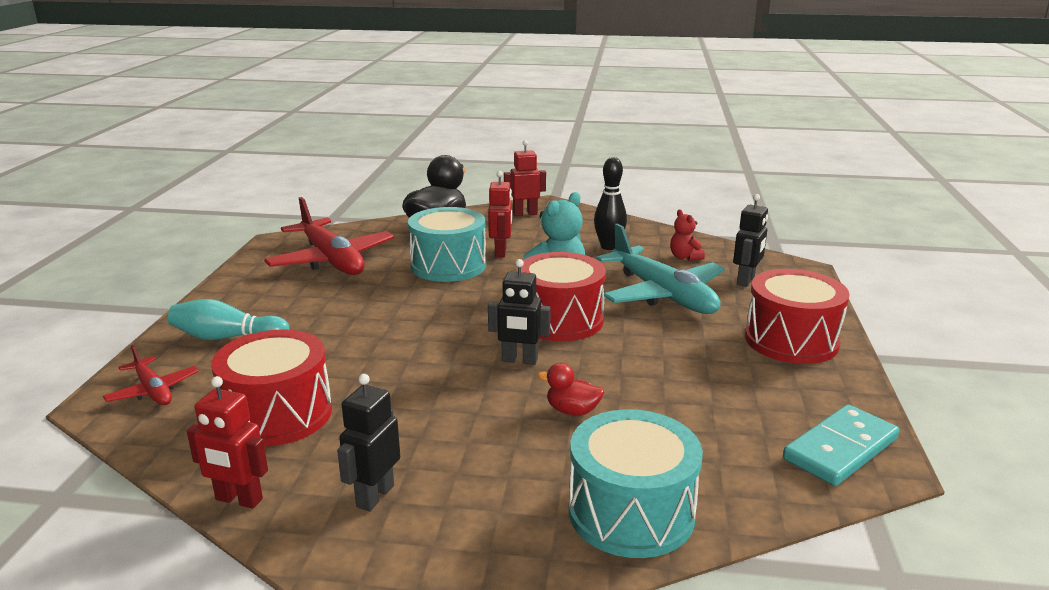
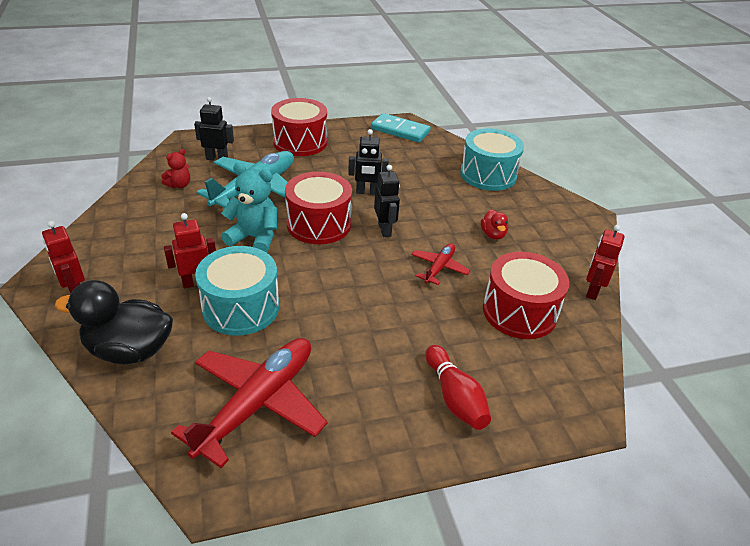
camera: 115 degrees left, 15 degrees up
(153, 390) = (551, 396): red plane -> red plane (439, 268)
(227, 337) = (455, 397): turquoise bowling pin -> red bowling pin
(238, 500) = (592, 291): red robot -> red robot turned 150 degrees counterclockwise
(374, 496) = (545, 246): black robot -> black robot (367, 192)
(572, 411) = (425, 201): red duck -> red duck (493, 235)
(609, 247) = (165, 223): black bowling pin -> none

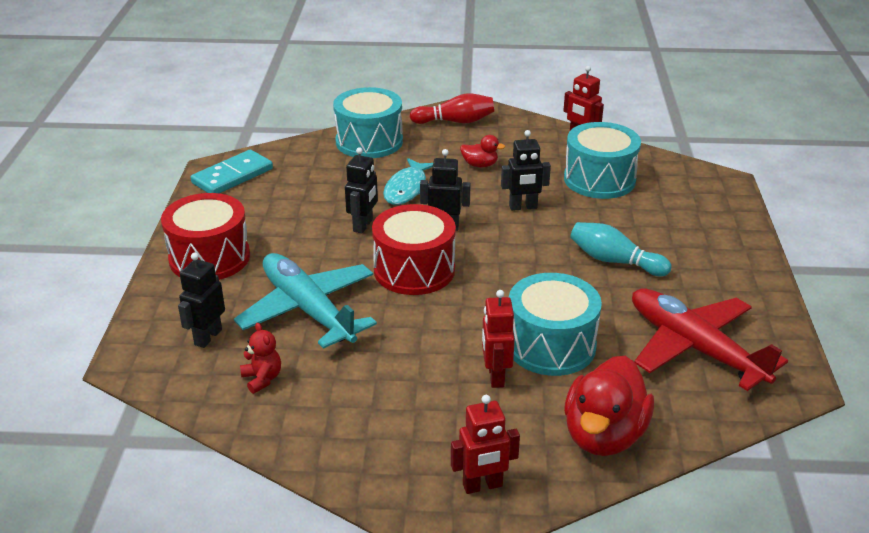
camera: 70 degrees left, 5 degrees down
(130, 350) = (604, 435): black duck -> red duck
(254, 238) = (422, 322): turquoise teddy bear -> none
(379, 335) = (614, 261): none -> turquoise bowling pin
(430, 203) = (407, 188): none -> turquoise fish
(439, 268) = (523, 207): red plane -> black robot
(455, 397) = (699, 236): red bowling pin -> red bowling pin (455, 121)
(519, 312) = (599, 179): red drum -> turquoise drum

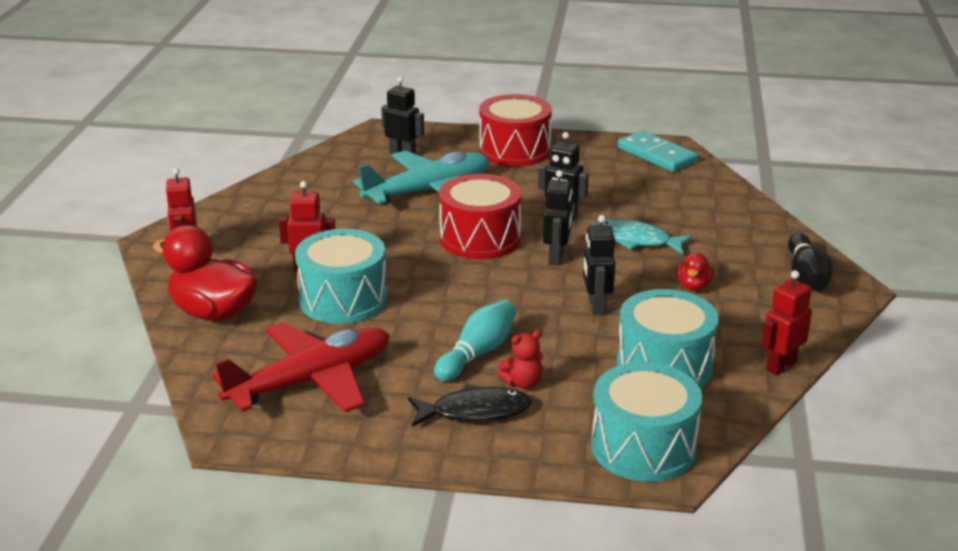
camera: 95 degrees right, 5 degrees down
(262, 379) = (344, 175): red teddy bear -> red teddy bear (523, 383)
(369, 141) = (741, 222): turquoise drum -> turquoise drum (643, 447)
(455, 121) = (806, 276): red bowling pin -> black bowling pin
(695, 258) = (475, 411): none -> black fish

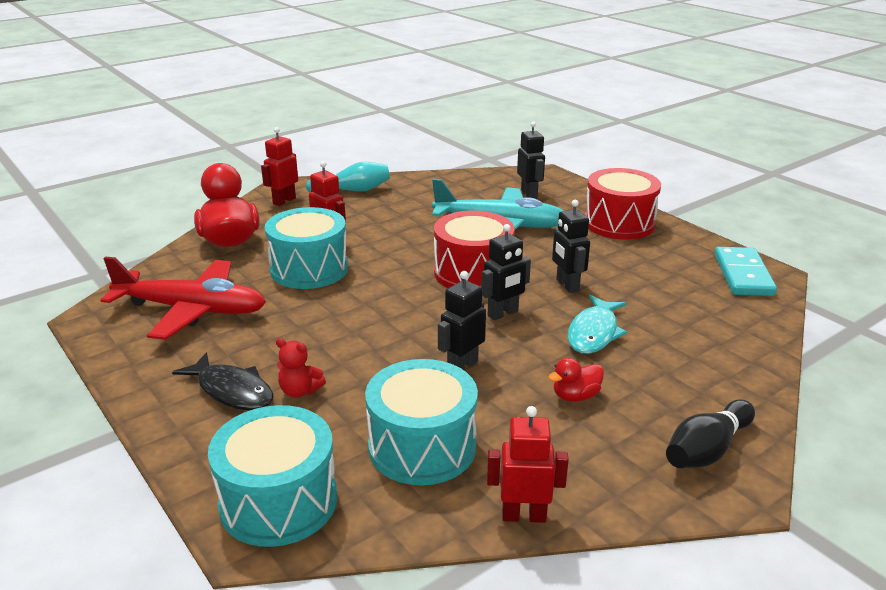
camera: 45 degrees right, 0 degrees up
(477, 353) = (314, 351): turquoise bowling pin -> turquoise bowling pin (352, 190)
(636, 240) = (594, 333): turquoise fish -> turquoise fish turned 135 degrees counterclockwise

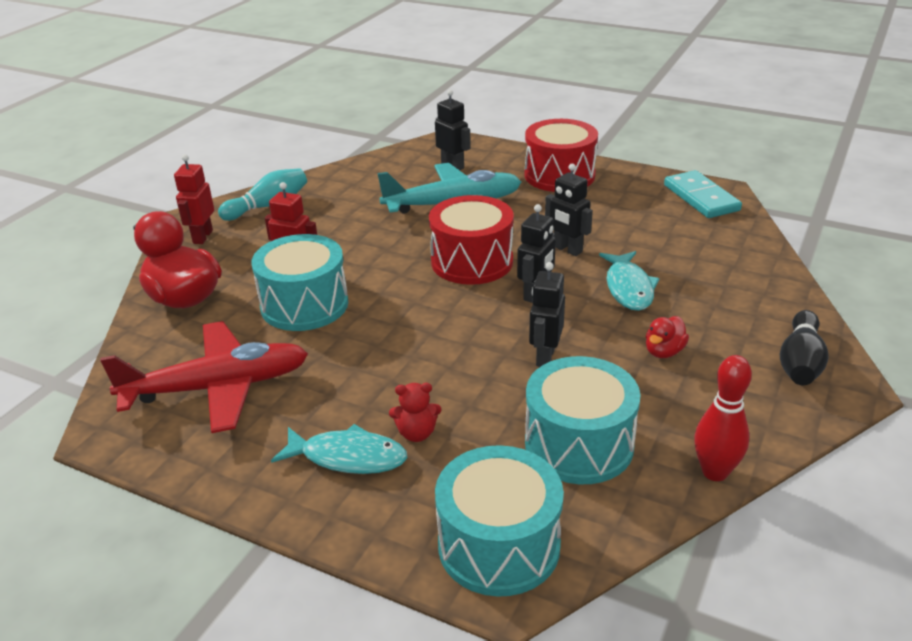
camera: 25 degrees left, 5 degrees up
(232, 391) = (348, 457): black fish -> turquoise fish
(524, 515) = (715, 472): red robot -> red bowling pin

